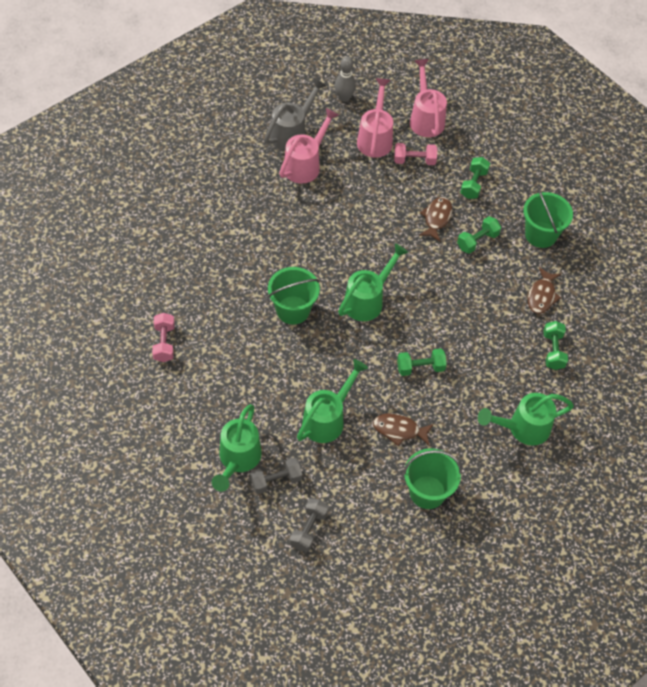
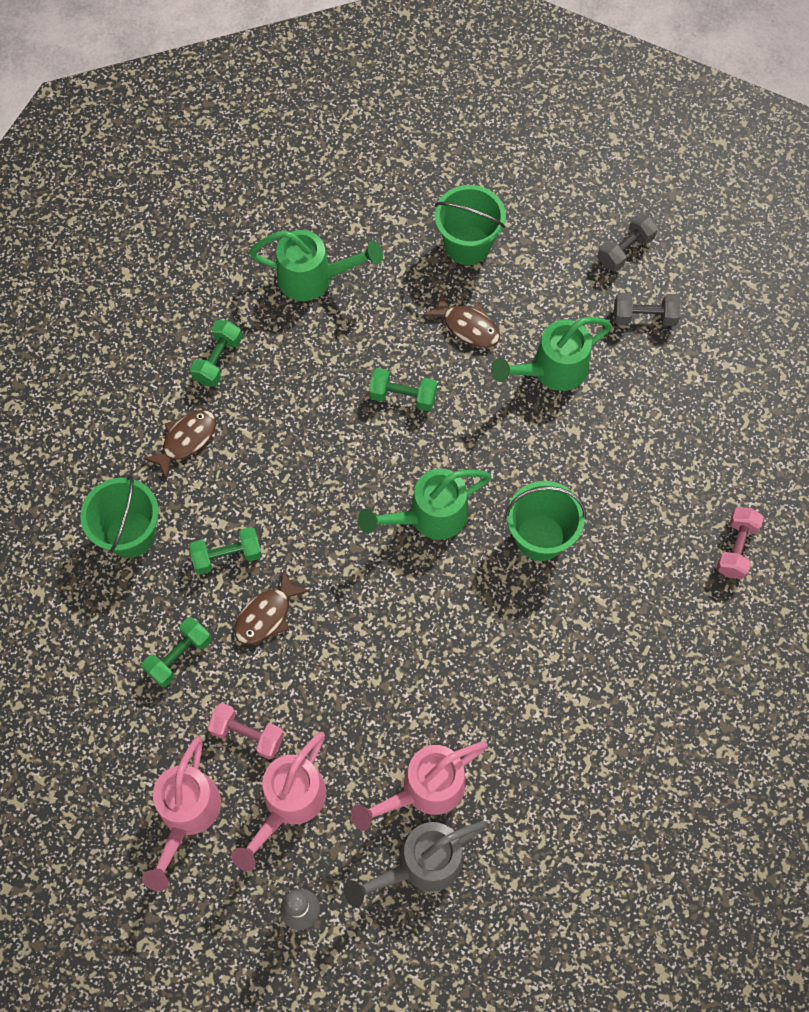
camera: 155 degrees left, 10 degrees up
(238, 459) = (683, 357): green watering can -> none

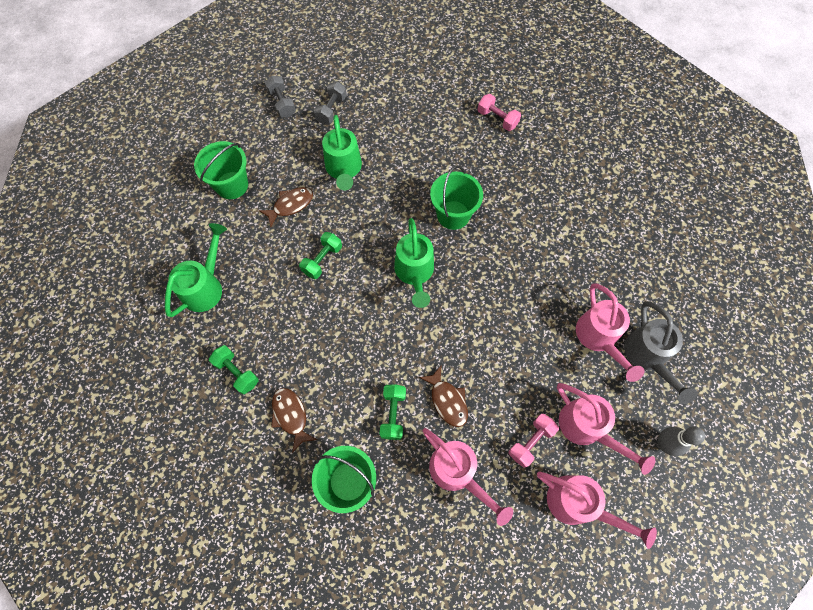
camera: 70 degrees left, 0 degrees up
(179, 656) = (457, 473): green dumbbell -> pink watering can

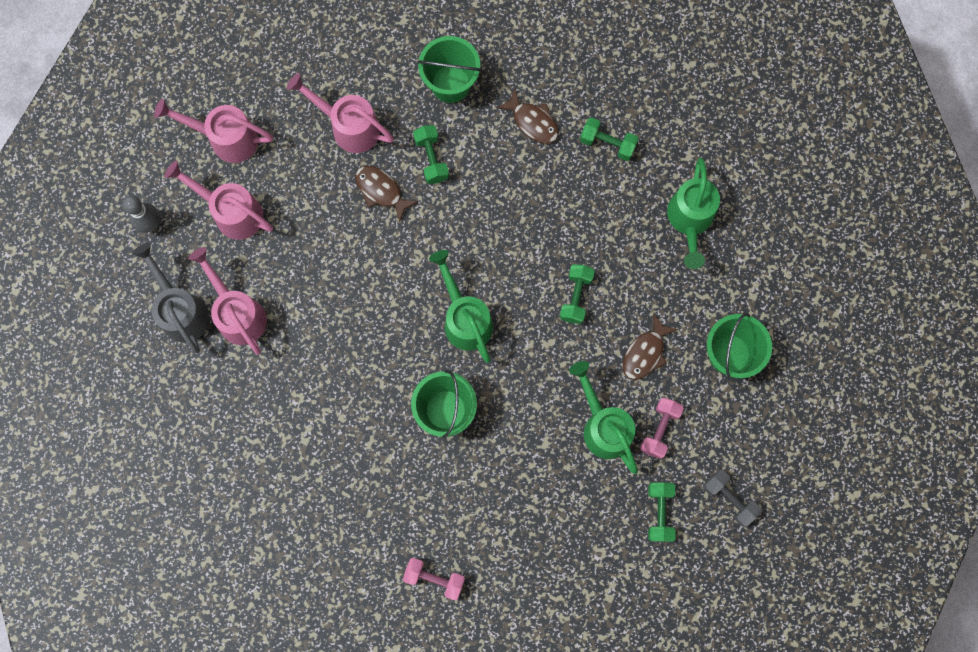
camera: 160 degrees right, 10 degrees up
(331, 110) = (659, 512): grey dumbbell -> green dumbbell
(530, 442) = (285, 180): pink dumbbell -> pink dumbbell (659, 429)

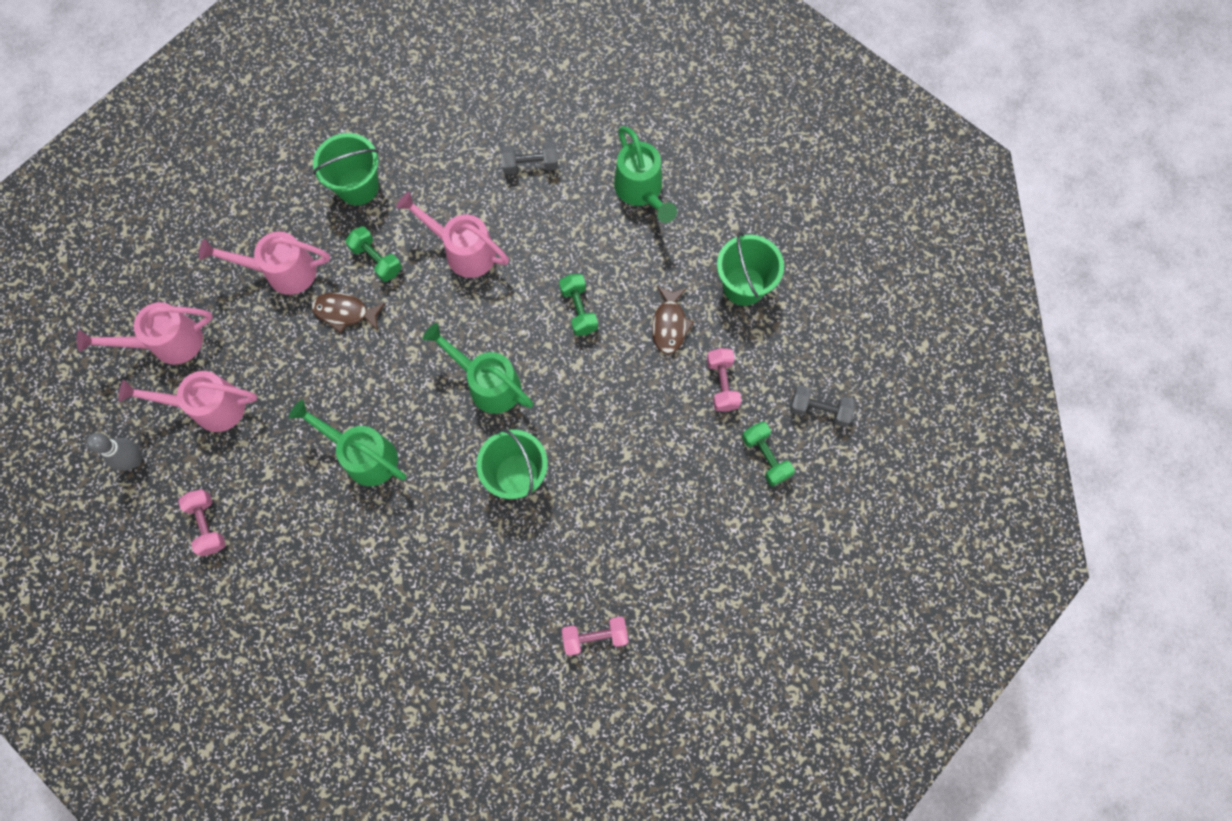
camera: 30 degrees left, 5 degrees down
(181, 310) = (207, 525): grey watering can -> pink dumbbell
(238, 313) = (266, 497): pink watering can -> pink watering can (463, 251)
(533, 122) = (452, 181): brown fish -> none
(603, 426) = (670, 409): green watering can -> green watering can (363, 455)
(607, 143) = (530, 165): green dumbbell -> grey dumbbell

